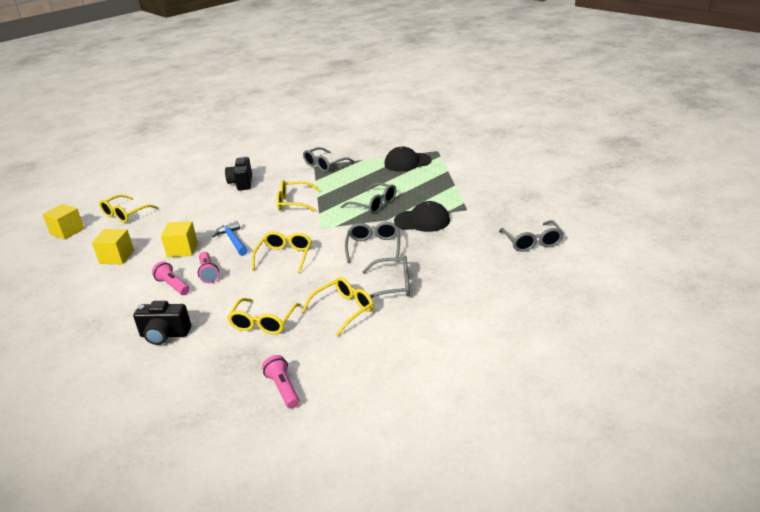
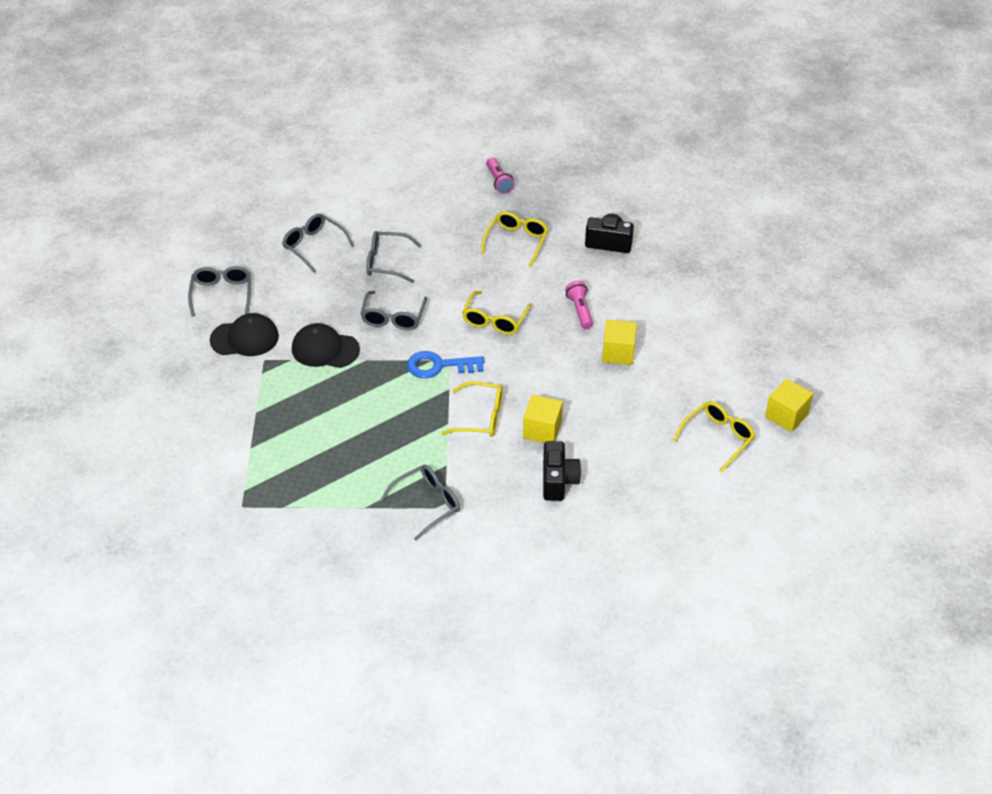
camera: 175 degrees left, 15 degrees up
(117, 257) = (697, 354): yellow cube -> yellow cube (542, 430)
(173, 286) = (616, 299): pink flashlight -> none
(233, 240) = (557, 357): blue hammer -> none
(328, 223) = (439, 366): none -> blue key
(344, 310) = (440, 243): yellow glasses -> none
(374, 204) = (374, 391): grey glasses -> grey glasses (313, 246)
(407, 162) = (299, 482): black cap -> black cap (244, 338)

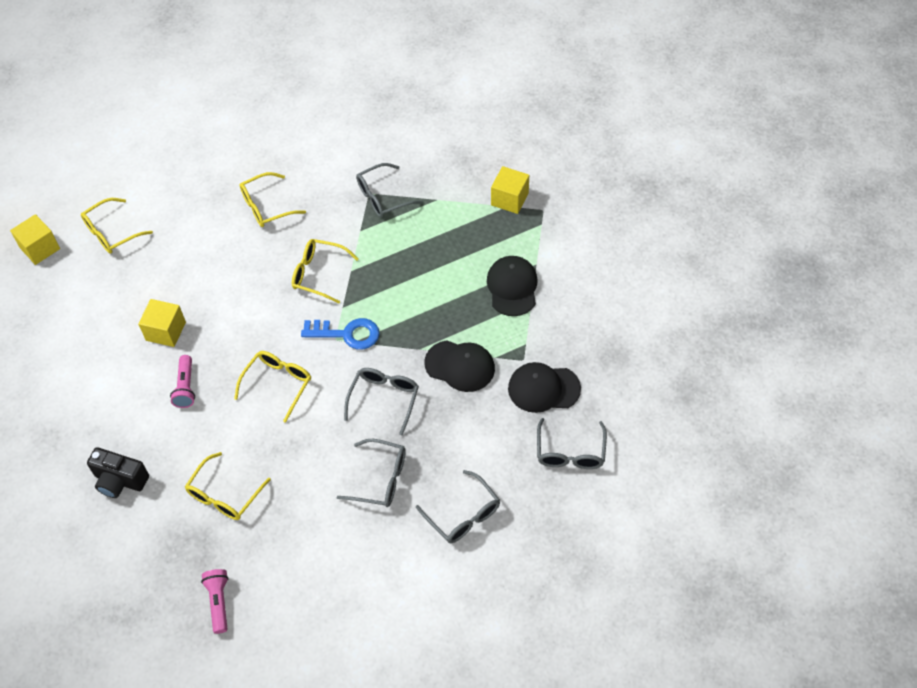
camera: 170 degrees left, 10 degrees up
(275, 422) = (512, 287): none -> black cap
(542, 430) = (266, 255): yellow cube -> yellow cube (509, 199)
(558, 481) = (266, 207): black camera -> yellow glasses

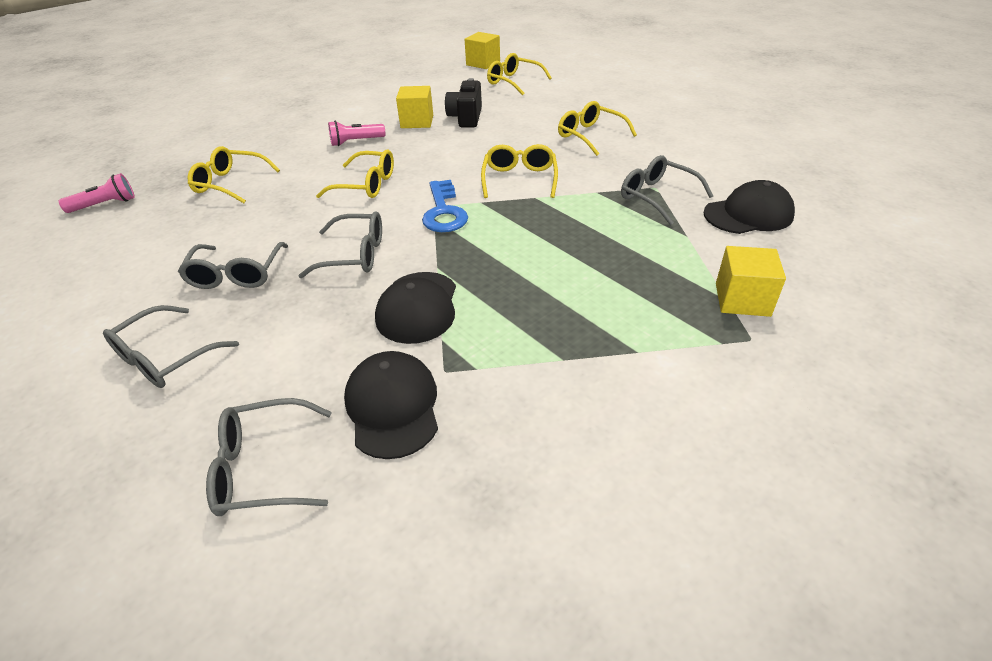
camera: 75 degrees right, 15 degrees down
(120, 480) = (254, 135): black camera -> black camera (466, 118)
(512, 287) = (577, 333): black cap -> black cap (748, 214)

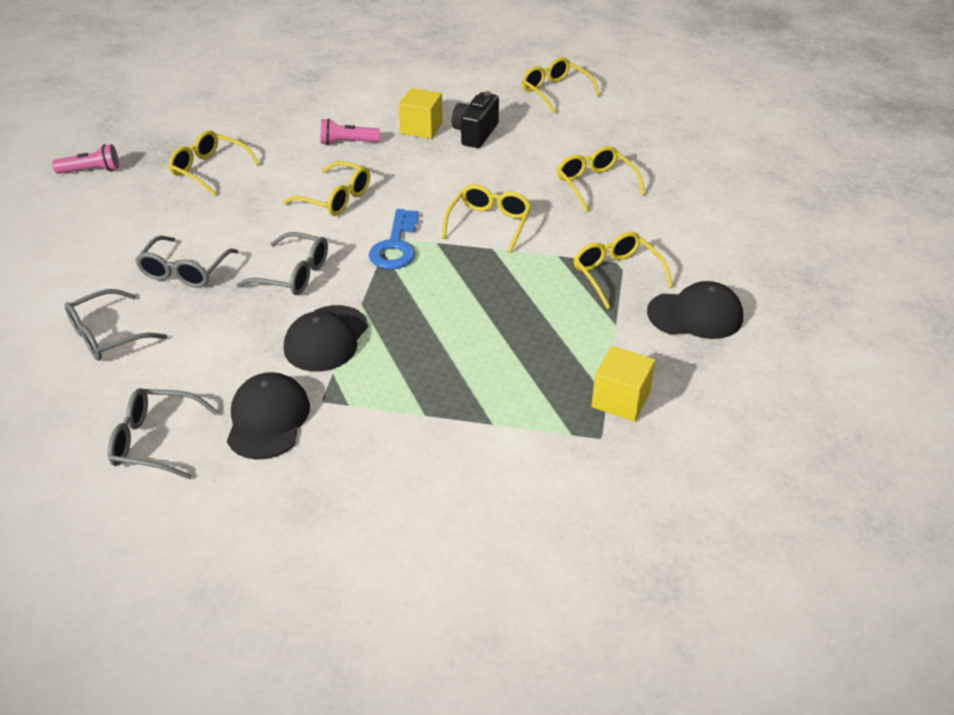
camera: 15 degrees right, 0 degrees up
(483, 63) = (535, 57): yellow cube -> none
(657, 196) = (616, 274): grey glasses -> yellow glasses

